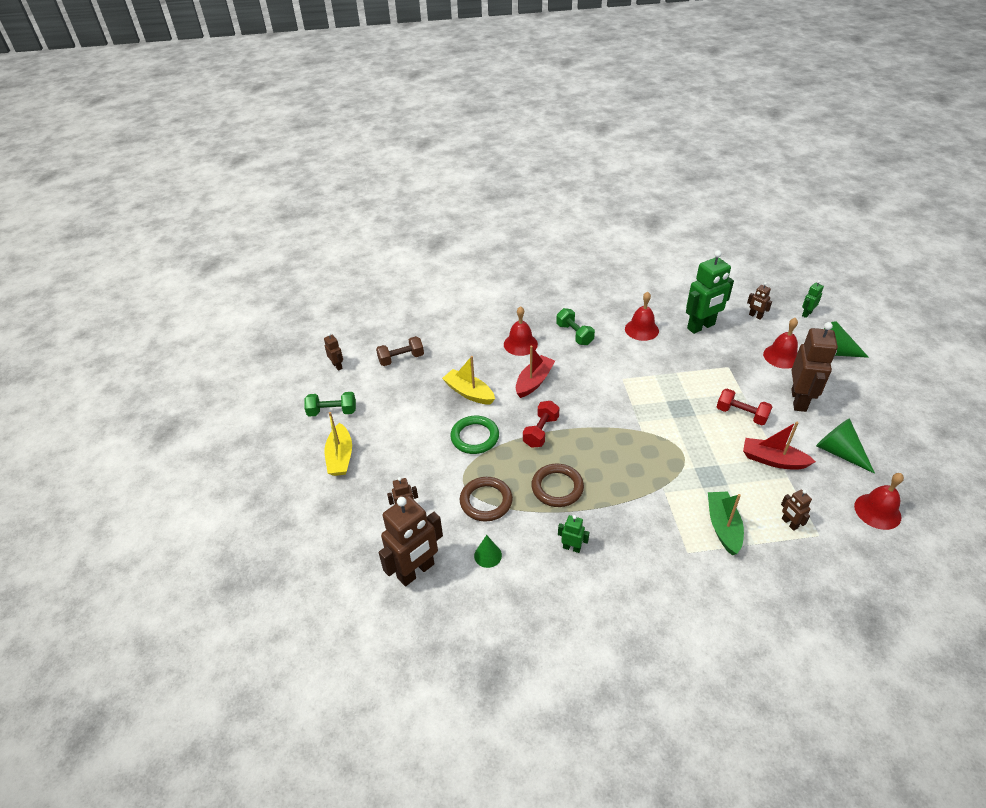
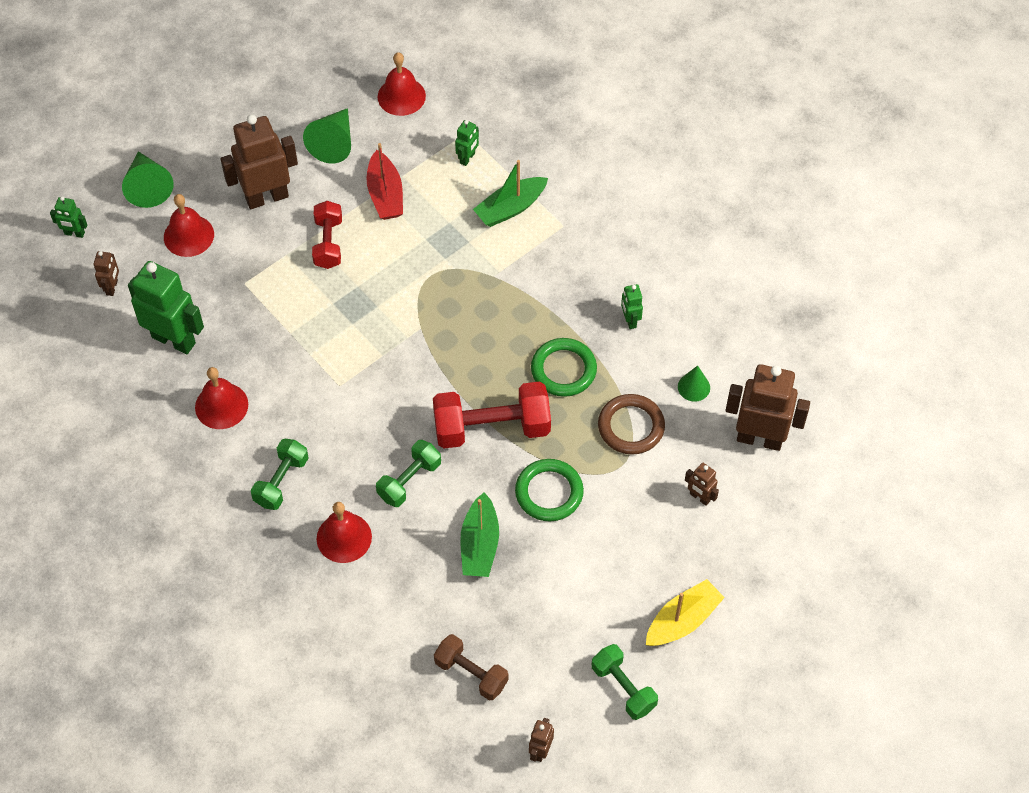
camera: 125 degrees left, 15 degrees up
(469, 393) = (479, 544): yellow boat -> green boat
(534, 381) = (409, 480): red boat -> green dumbbell
(541, 431) = (492, 428): red dumbbell -> red dumbbell, size x1.66
(557, 487) = (563, 370): brown ring -> green ring
(789, 523) = (467, 158): brown robot -> green robot

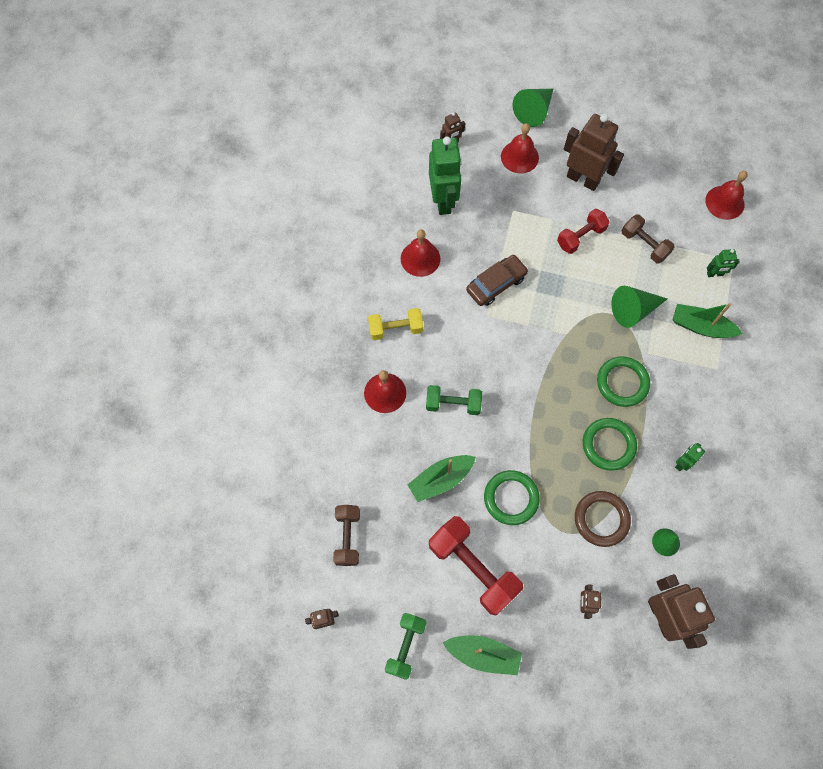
camera: 55 degrees right, 10 degrees up
(74, 233) = (470, 97): green robot -> none
(281, 481) = (395, 329): green dumbbell -> yellow dumbbell
(313, 354) = (496, 284): none -> brown car
(334, 143) = (655, 188): green cone -> green cone (633, 310)
(385, 194) = (644, 244): red boat -> brown dumbbell
(492, 428) = (529, 429): red dumbbell -> red dumbbell (473, 568)
(511, 314) = (622, 383): none -> green ring
(682, 620) = (483, 654): yellow boat -> green boat

